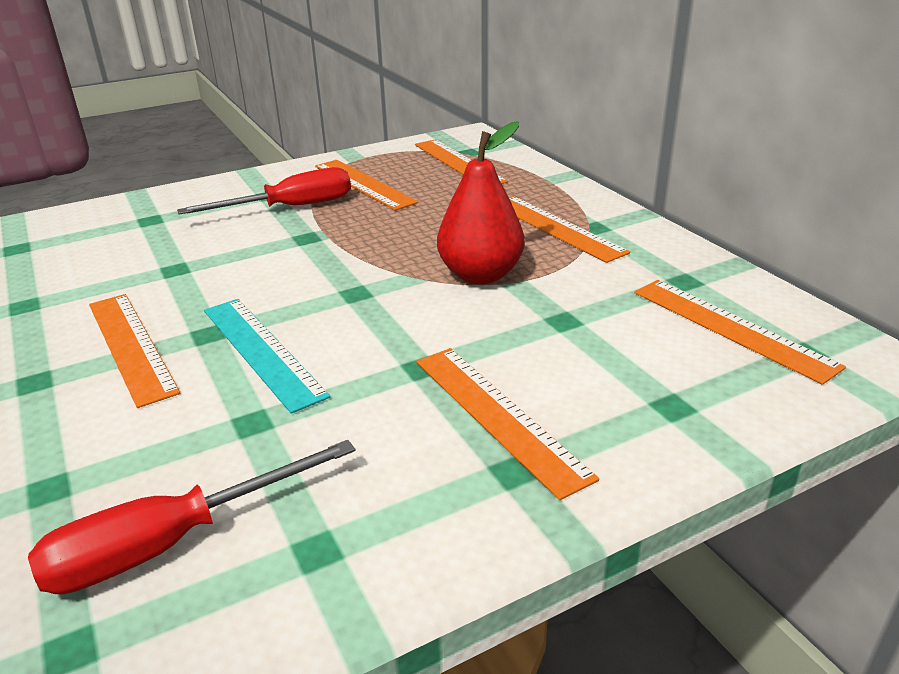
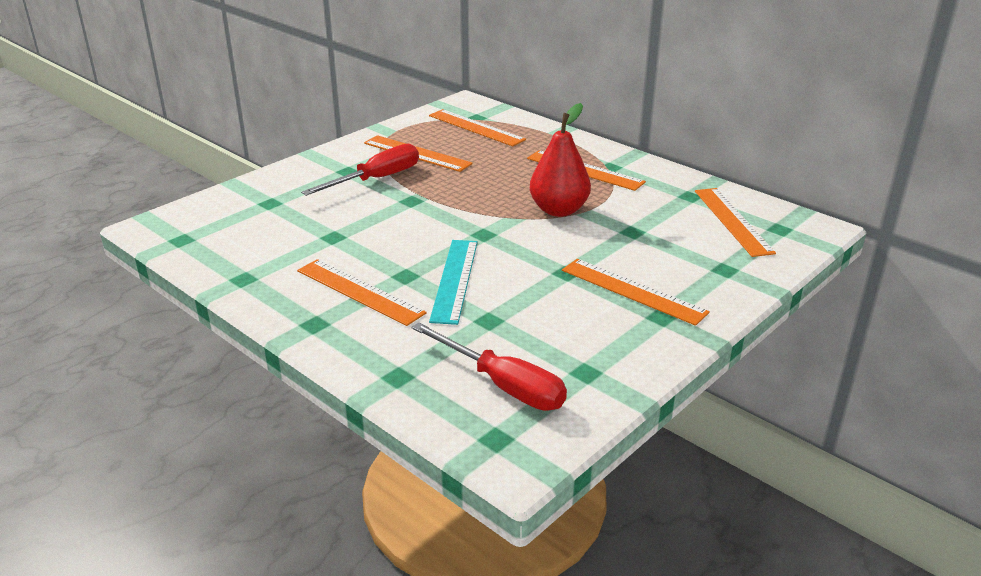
camera: 20 degrees left, 0 degrees up
(171, 542) = (503, 385): red screwdriver -> red screwdriver turned 90 degrees counterclockwise
(261, 351) = (454, 280): turquoise ruler -> turquoise ruler turned 60 degrees clockwise
(731, 328) = (732, 221): orange ruler -> orange ruler turned 45 degrees clockwise

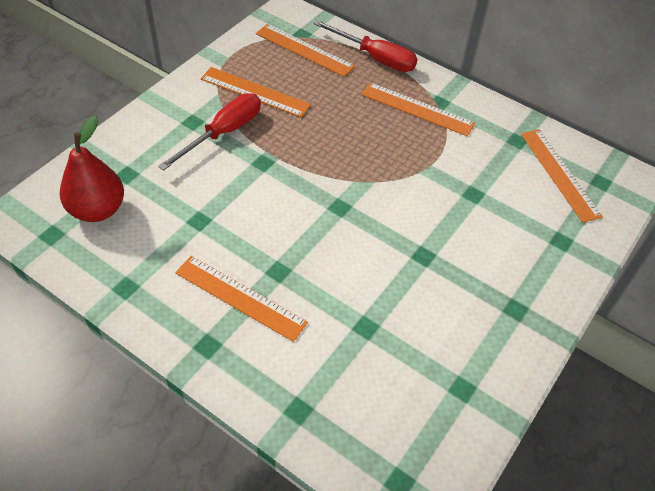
camera: 10 degrees left, 20 degrees up
(454, 280) = (325, 274): turquoise ruler -> none
(503, 385) = (393, 413): red screwdriver -> red screwdriver (375, 58)
(559, 210) = (403, 168): red pear -> red pear (98, 210)
(632, 291) = (486, 277): orange ruler -> none

